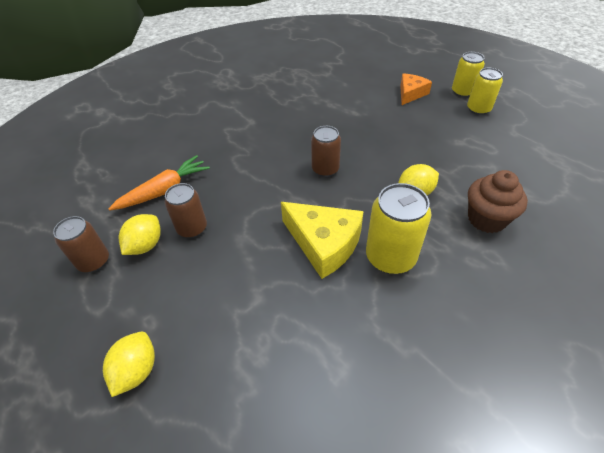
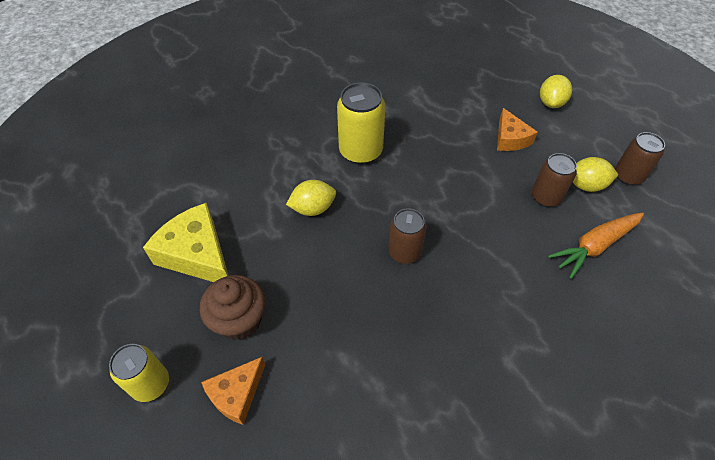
camera: 175 degrees left, 5 degrees up
(145, 245) = (586, 185): yellow lemon -> yellow lemon turned 60 degrees clockwise
(212, 297) = (510, 138): none -> orange cheese
(324, 243) = (416, 168): yellow cheese -> yellow cheese (197, 254)
(478, 109) = (156, 335): yellow can -> none
(486, 219) = (259, 173): brown cupcake -> brown cupcake (239, 321)

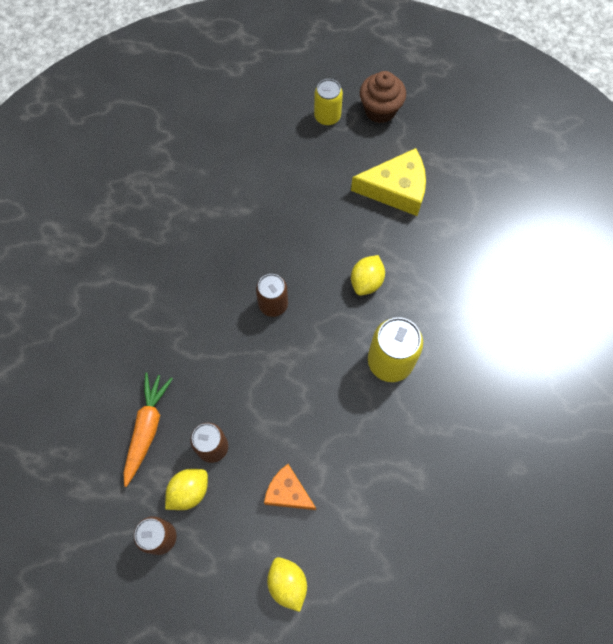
camera: 135 degrees right, 15 degrees up
(236, 394) = (280, 148): orange cheese -> none
(239, 321) = (322, 179): brown cupcake -> brown cupcake (380, 110)

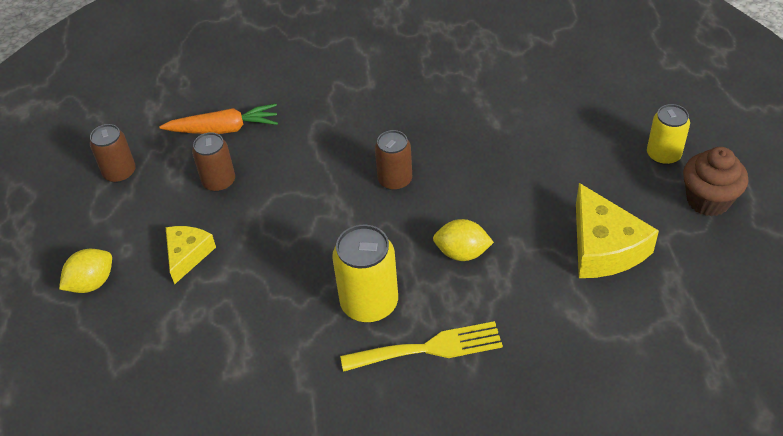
camera: 75 degrees right, 20 degrees down
(189, 491) = (169, 179): yellow lemon -> none
(288, 492) = (187, 255): orange cheese -> yellow cheese
(444, 333) = (429, 348): none -> yellow fork

